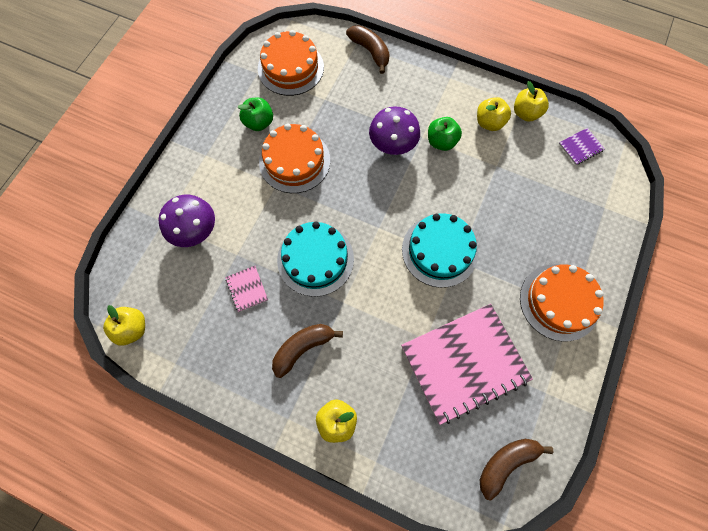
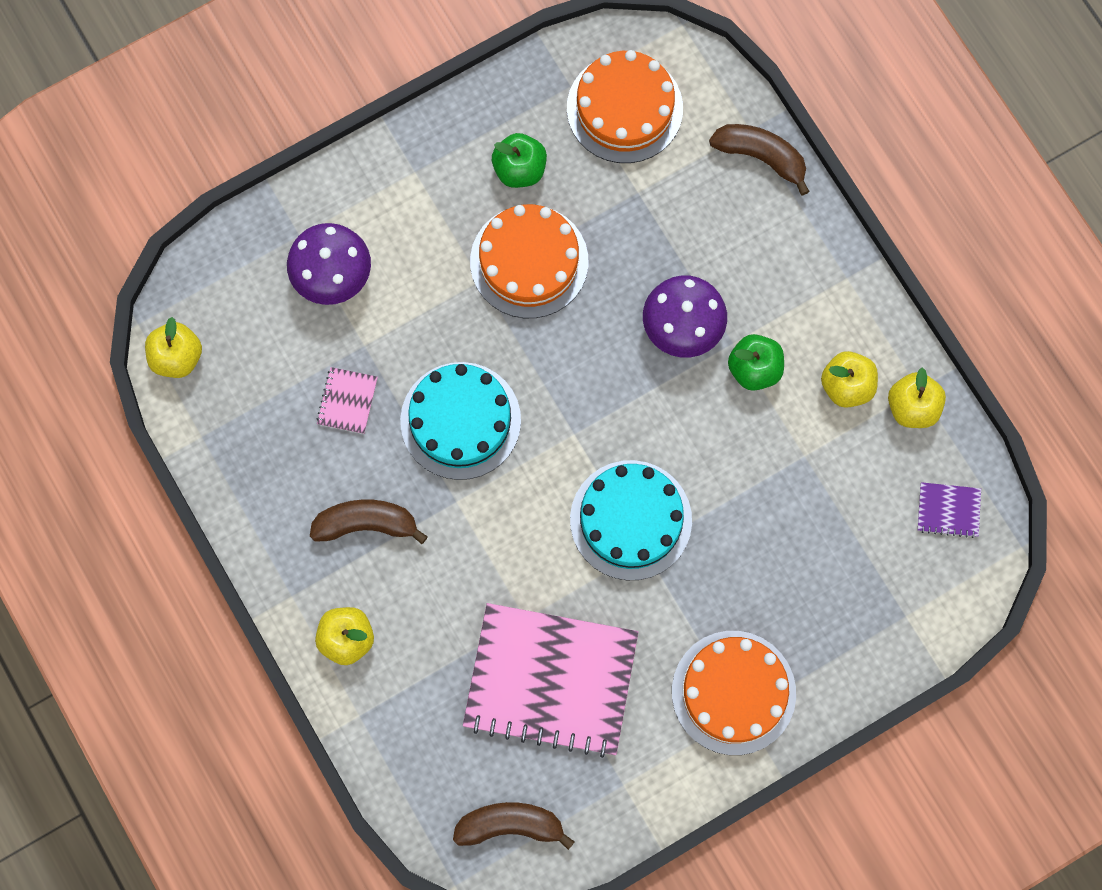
camera: 35 degrees right, 5 degrees up
(370, 51) = (761, 157): brown banana -> brown banana turned 60 degrees counterclockwise

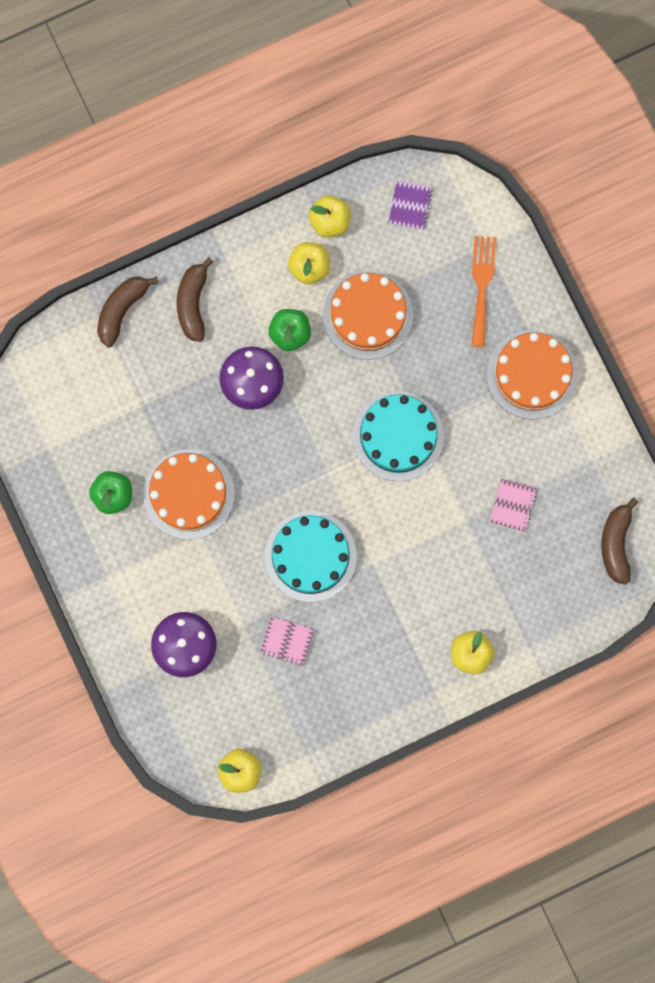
camera: 85 degrees left, 5 degrees up
(366, 524) = (384, 633): brown banana -> brown banana (193, 303)
(550, 680) = (513, 505): pink notebook -> pink notebook, size x0.40
(624, 108) = (71, 409): orange cake -> orange cake (367, 315)
(849, 615) = (482, 285): none -> orange fork

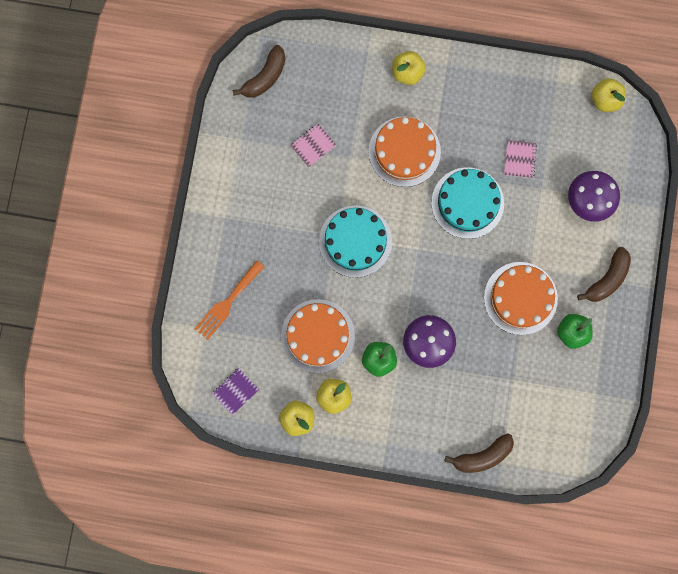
camera: 145 degrees left, 0 degrees up
(193, 303) = (430, 426): brown banana -> brown banana (607, 279)
(287, 641) = (519, 159): pink notebook -> pink notebook turned 45 degrees clockwise
(532, 374) = (238, 221): orange cake -> orange cake (404, 151)

